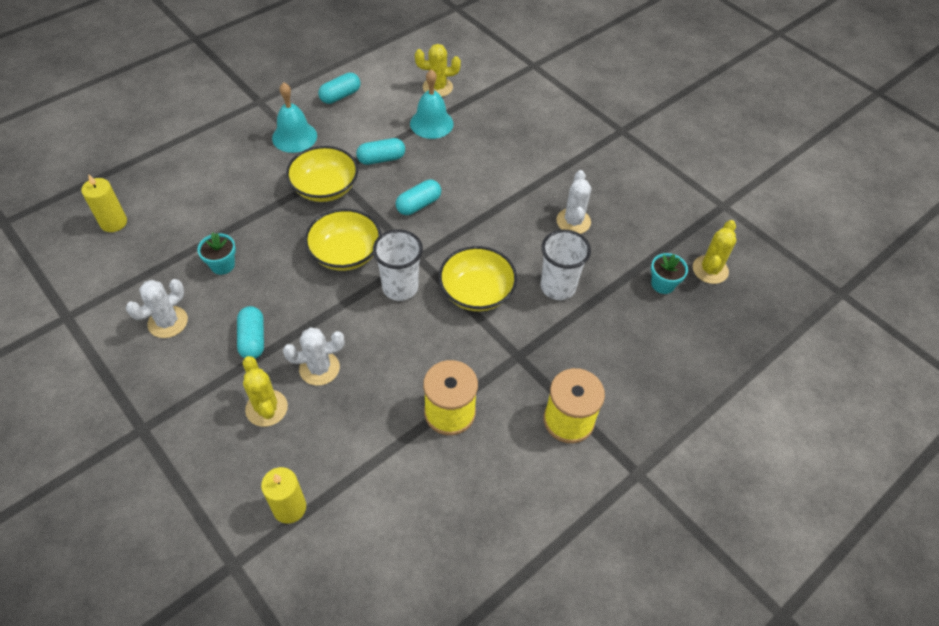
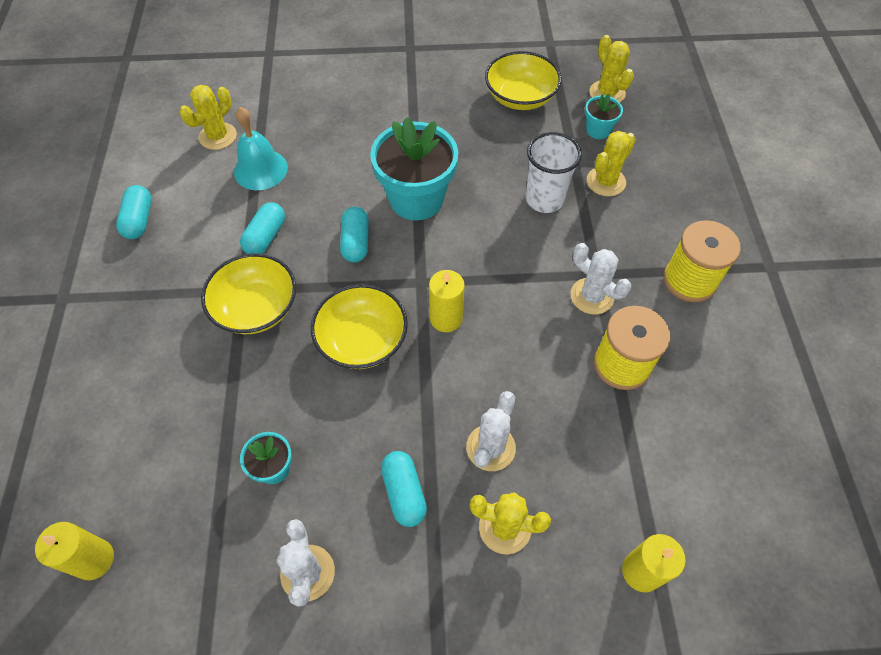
camera: 50 degrees left, 5 degrees up
(252, 339) = (404, 493): turquoise capsule -> turquoise capsule turned 45 degrees clockwise
(294, 137) = (154, 294): turquoise bell -> none
(400, 287) = (446, 318): white cup -> yellow candle
(476, 292) = (502, 261): yellow bowl -> yellow bowl (520, 97)
(485, 214) = (416, 199): none -> turquoise flower pot
(573, 221) = (481, 143): white cactus -> white cactus (592, 296)
(614, 316) = (606, 182): none -> yellow cactus

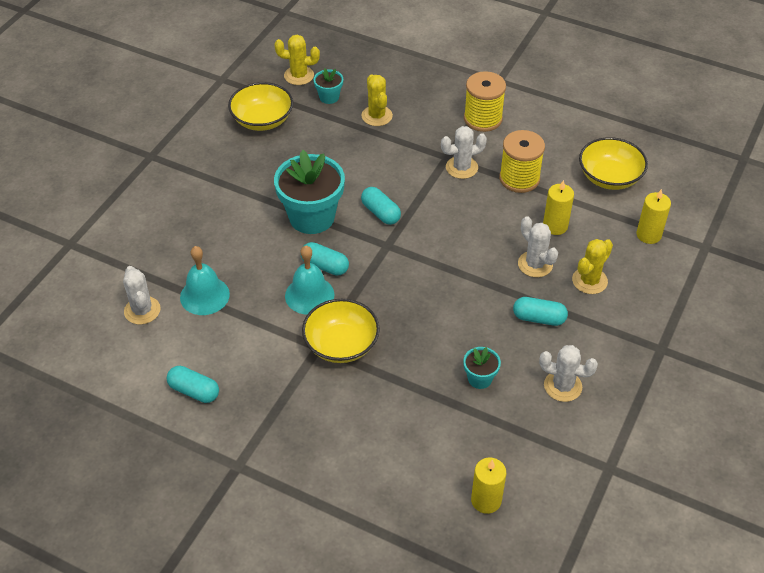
camera: 60 degrees left, 10 degrees down
(218, 136) = (142, 310): yellow cactus -> white cactus
(266, 237) = (278, 316): turquoise capsule -> turquoise capsule (380, 213)
(308, 249) = (309, 295): none -> turquoise bell
(362, 340) = (412, 295): yellow bowl -> yellow bowl (609, 177)
(446, 318) = (426, 245): yellow candle -> yellow candle (555, 226)
(544, 199) = (367, 152): white cup -> none

